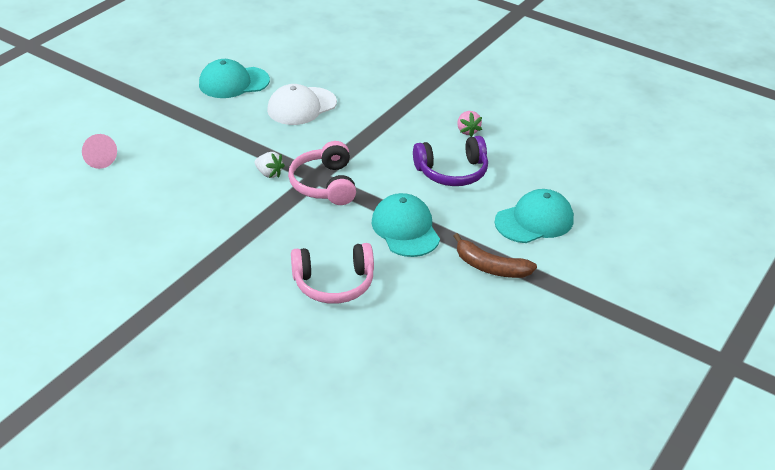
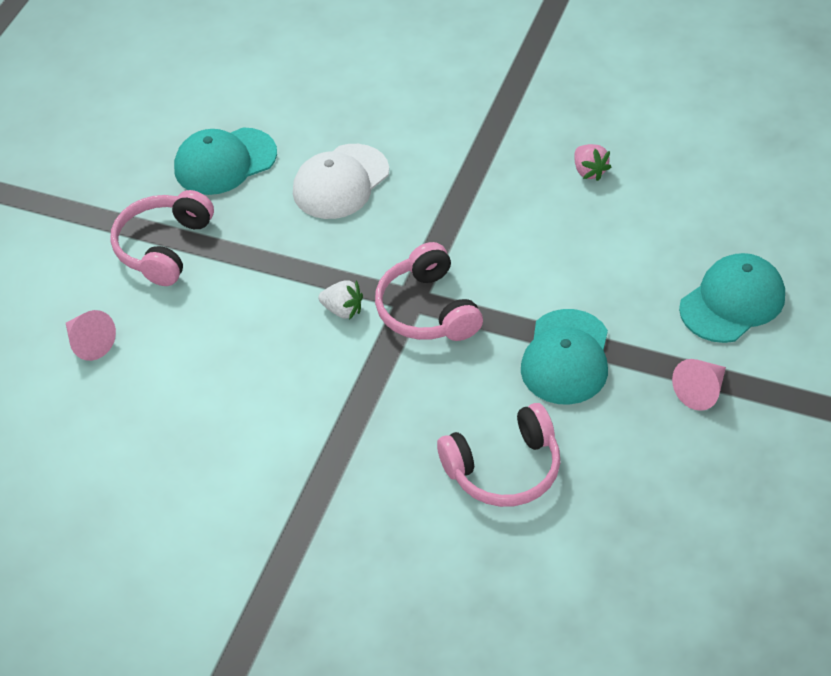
camera: 10 degrees left, 10 degrees up
(172, 119) = (164, 247): none -> pink headphones
(405, 229) = (566, 357): turquoise cap -> turquoise cap turned 135 degrees counterclockwise
(452, 172) = (593, 247): purple headphones -> none
(490, 267) = (701, 391): brown banana -> pink cone

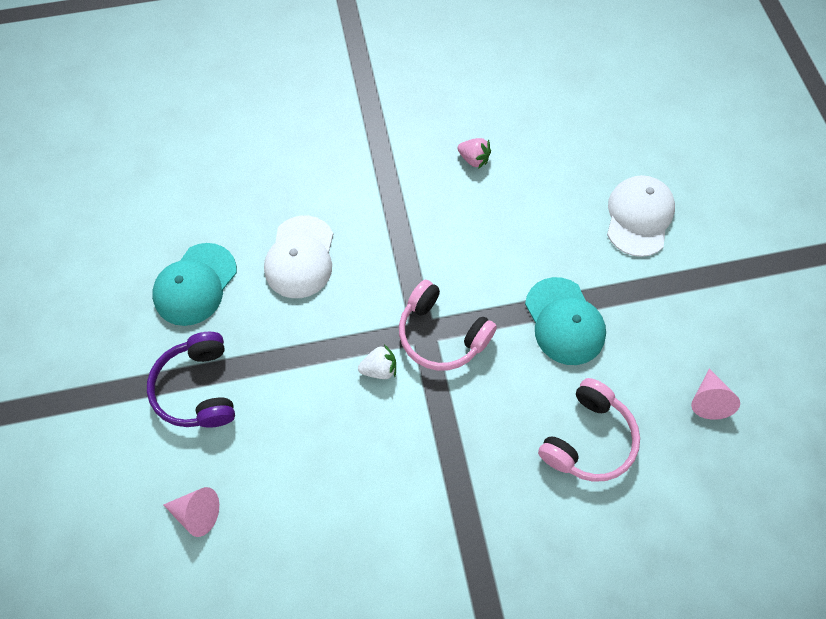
camera: 35 degrees left, 15 degrees up
(164, 247) = (198, 388): pink headphones -> purple headphones
(701, 391) = (669, 299): pink cone -> pink cone (708, 400)
(732, 302) = (639, 217): turquoise cap -> white cap

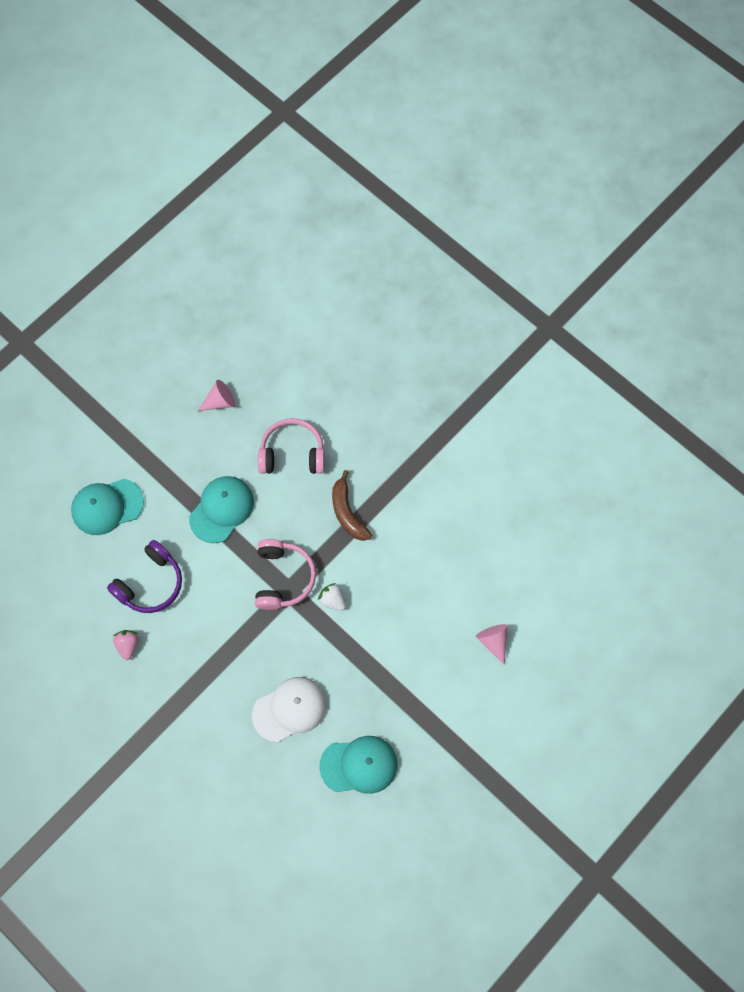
camera: 125 degrees left, 5 degrees up
(198, 388) = (424, 702): purple headphones -> purple headphones (150, 583)
(471, 453) = (347, 512): none -> brown banana
(639, 217) = (107, 506): white cap -> turquoise cap

